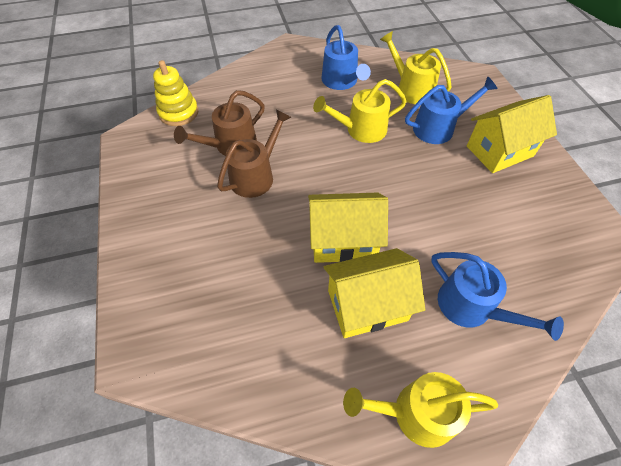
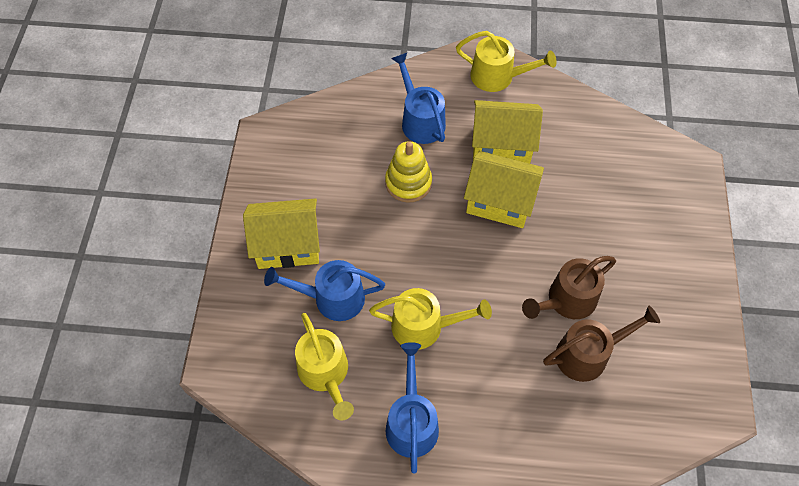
camera: 160 degrees left, 5 degrees up
(178, 113) = (651, 436): yellow stacking toy -> yellow stacking toy (408, 183)

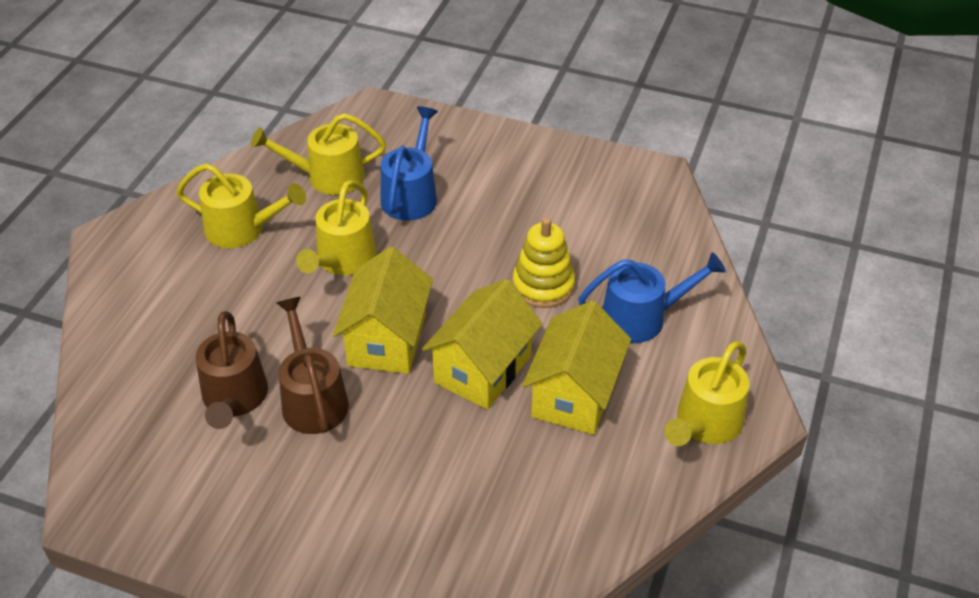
camera: 105 degrees right, 15 degrees down
(288, 245) = (491, 171): yellow house -> yellow house (387, 340)
(411, 421) = (242, 229): blue watering can -> yellow watering can

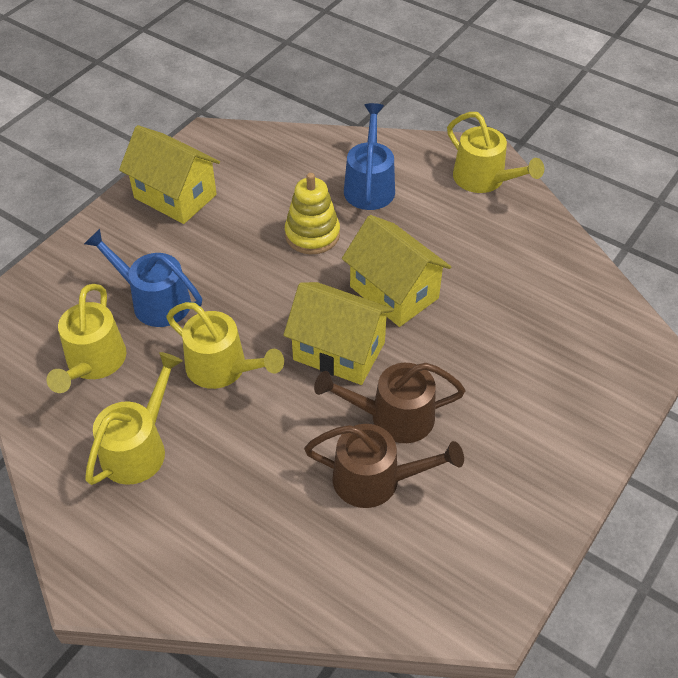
camera: 75 degrees left, 5 degrees up
(574, 395) = (437, 242): yellow house -> yellow house (175, 196)

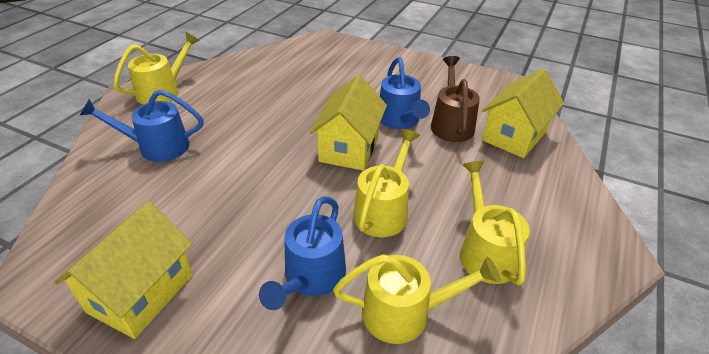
camera: 100 degrees left, 10 degrees down
(139, 447) = (485, 251): yellow watering can -> yellow watering can turned 60 degrees clockwise
(312, 235) = (218, 175): yellow stacking toy -> none
(393, 417) = (400, 120): brown watering can -> blue watering can
(394, 292) = (285, 126): yellow house -> yellow house (514, 136)

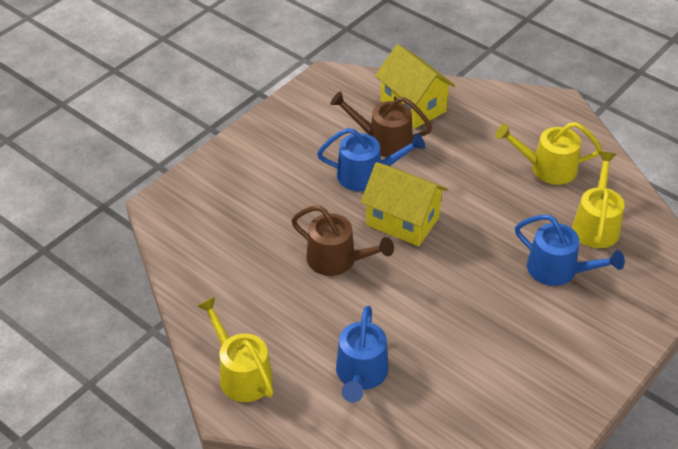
camera: 75 degrees left, 5 degrees up
(141, 293) = (560, 376): yellow house -> none
(288, 118) = (337, 260): none -> brown watering can
(383, 210) = (493, 214): yellow watering can -> none

